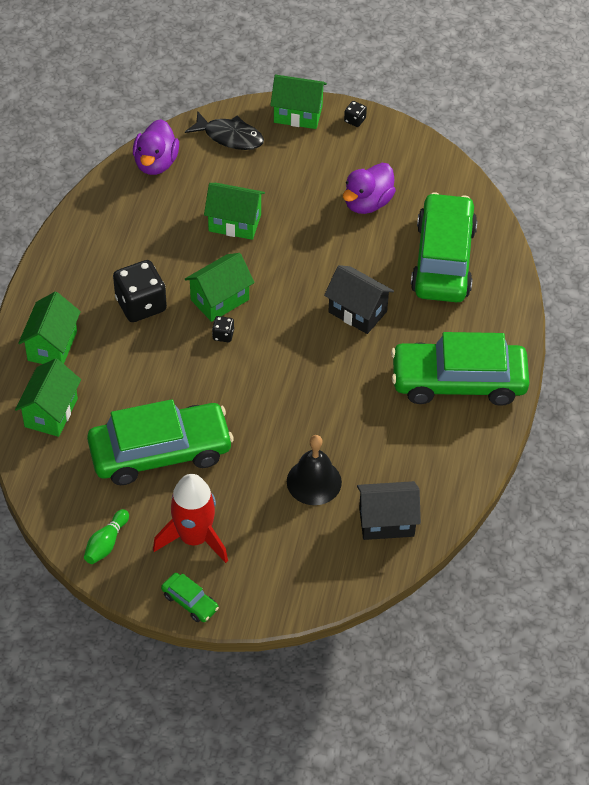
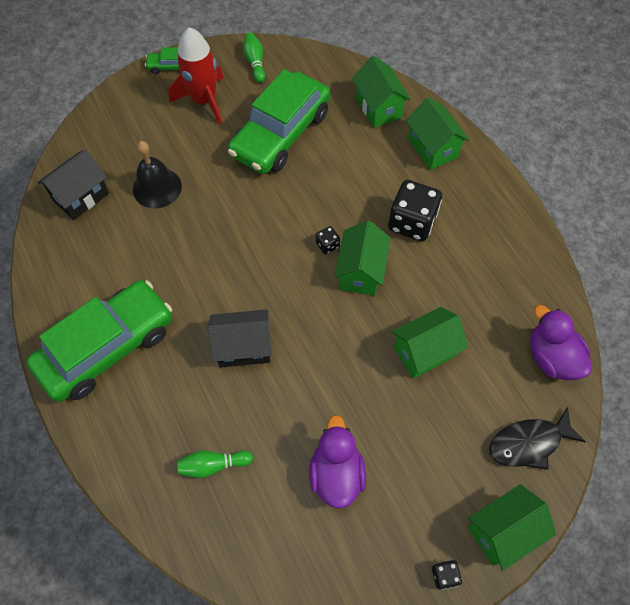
camera: 140 degrees right, 10 degrees up
(443, 260) = (213, 465): green car -> green bowling pin

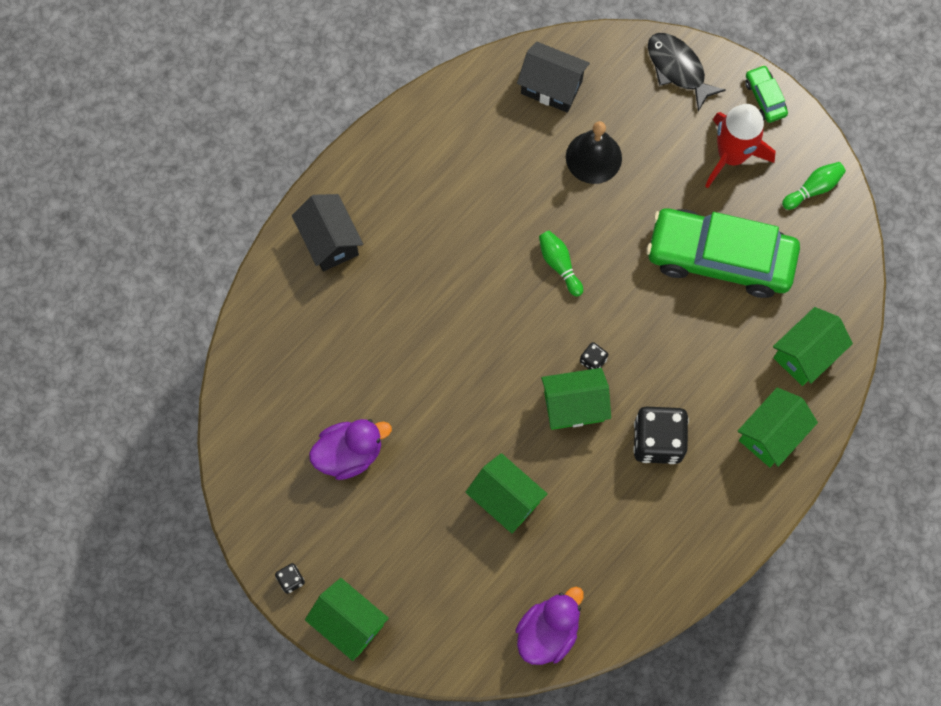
camera: 70 degrees right, 10 degrees up
(107, 347) = (396, 193): green car -> none
(213, 465) = (318, 339): green bowling pin -> green bowling pin (559, 264)
(243, 347) = (443, 320): black house -> black house (330, 241)
(529, 443) = (444, 629): black fish -> black fish (678, 68)

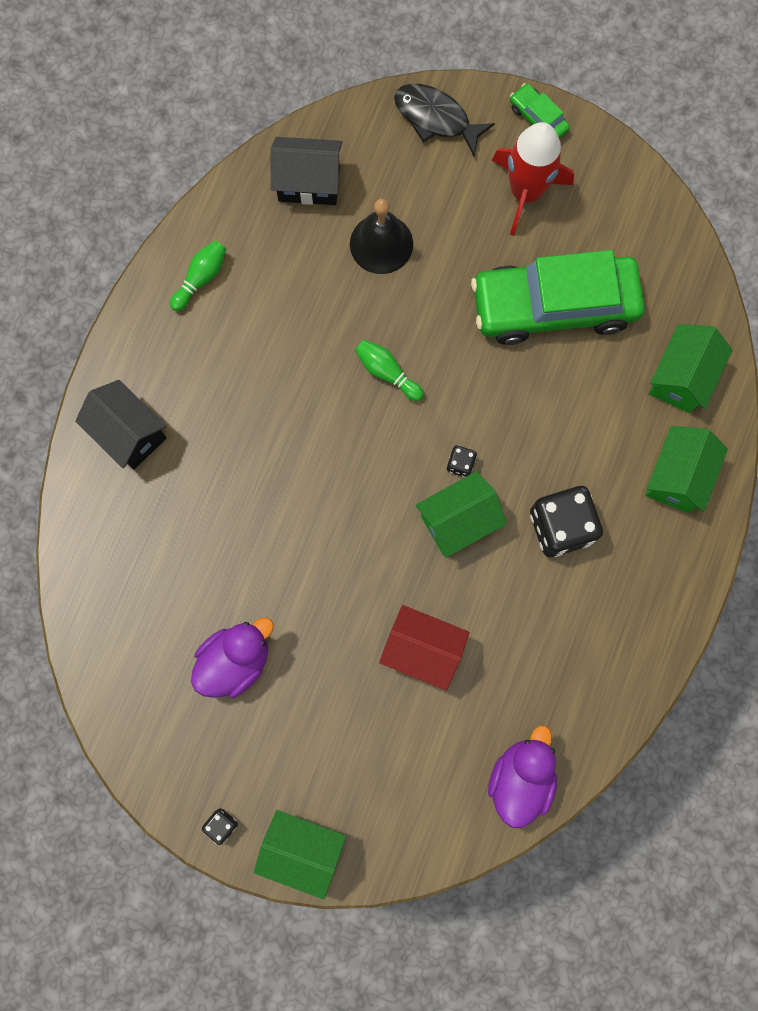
camera: 20 degrees left, 5 degrees up
(505, 499) = (422, 649): green house -> red house
(813, 188) = (623, 198): green bowling pin -> green bowling pin (201, 278)

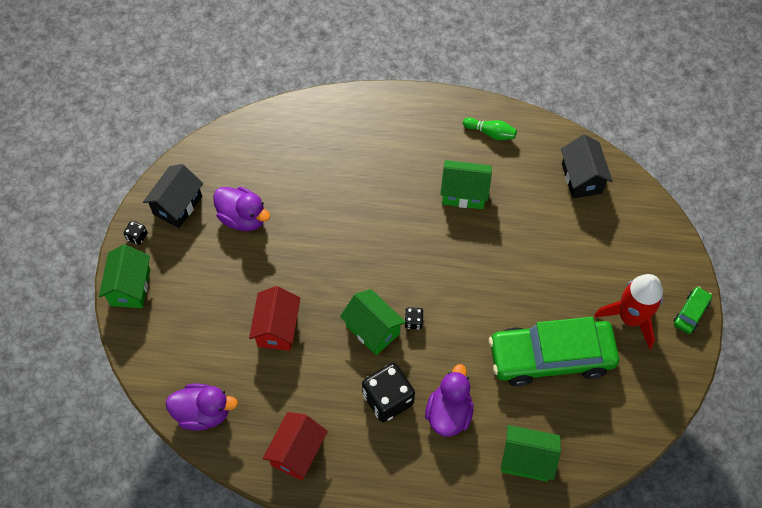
camera: 75 degrees right, 15 degrees down
(129, 433) = (374, 120): black house -> black house (178, 205)
(381, 244) = (555, 233): black bell -> none
(387, 372) = (464, 259): green bowling pin -> none
(435, 118) = (662, 245): black fish -> none
(554, 305) = (551, 357): green car -> green car turned 75 degrees counterclockwise
(598, 454) = (449, 413): none -> purple duck
(606, 663) = (297, 452): none -> red house
(676, 477) = (449, 473): green house -> green house (464, 193)

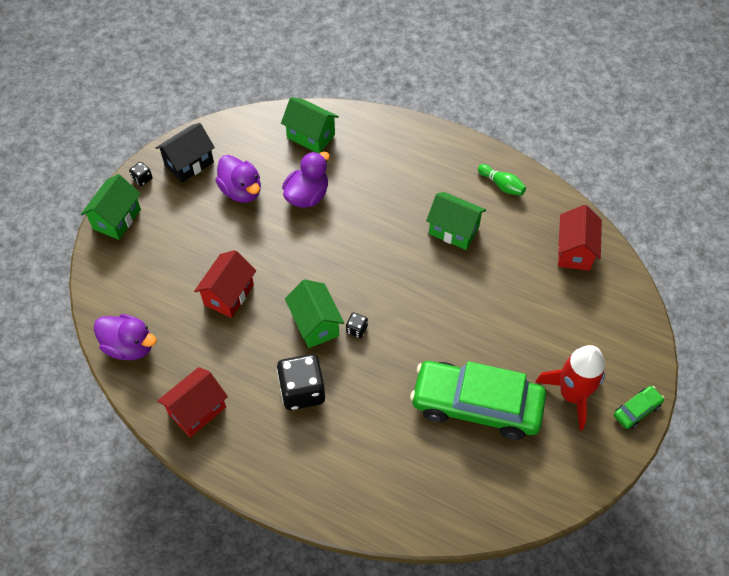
camera: 20 degrees right, 5 degrees down
(449, 413) = (354, 423): purple duck -> purple duck (307, 196)
(526, 460) = (412, 493): green house -> green house (311, 136)
(581, 178) = (574, 251): black house -> red house

